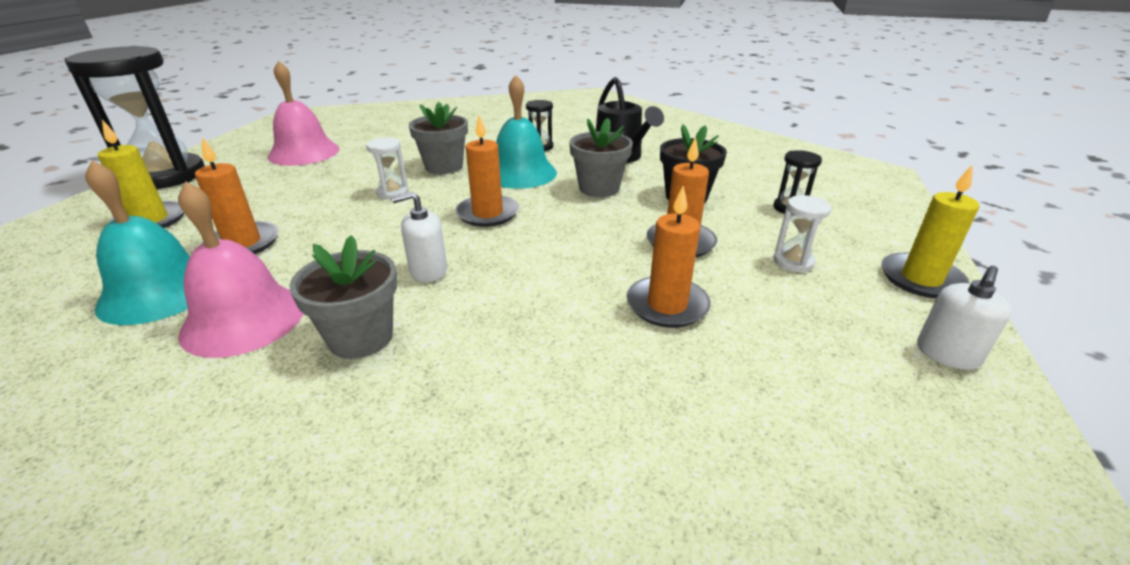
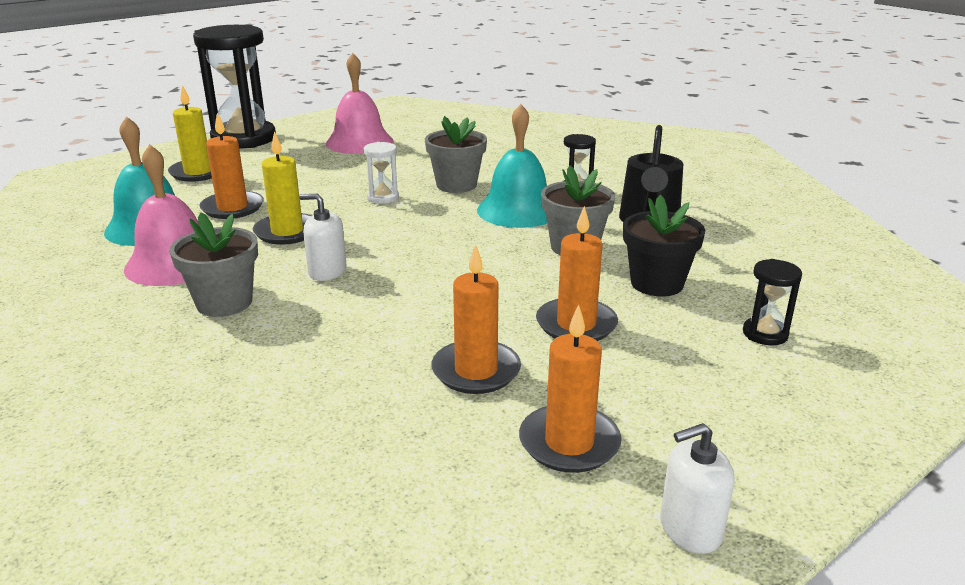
camera: 35 degrees right, 5 degrees down
(487, 213) = (435, 239): orange candle -> orange candle (569, 443)
(793, 262) = (669, 385): white hourglass -> none
(921, 279) = (799, 459): yellow candle -> yellow candle (287, 232)

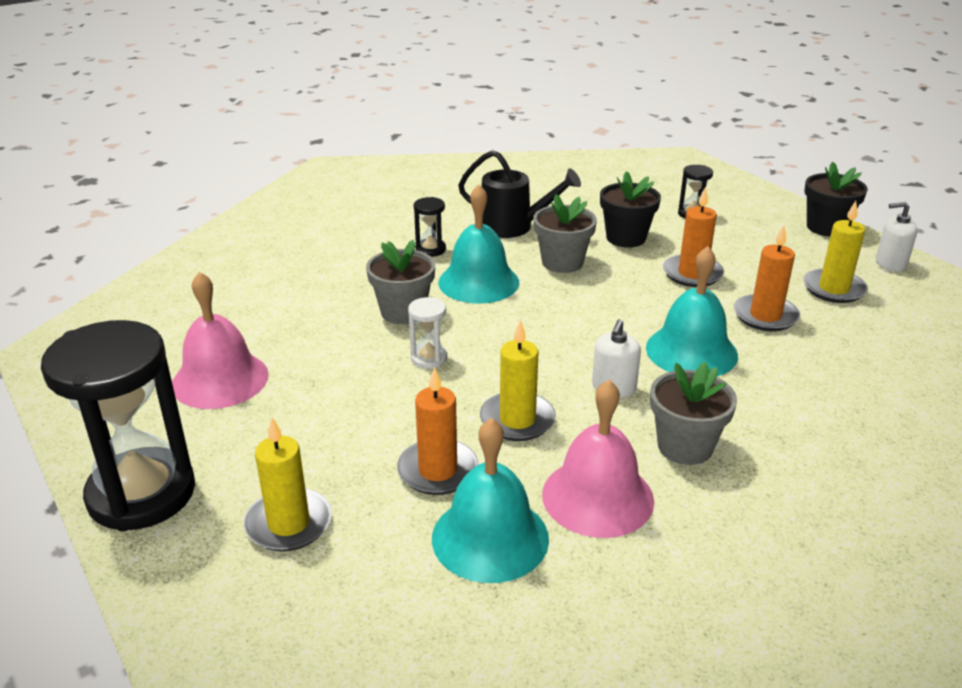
camera: 85 degrees left, 5 degrees up
(391, 314) = (691, 351): none -> turquoise bell
(569, 443) = (834, 289): orange candle -> yellow candle
(690, 529) = (890, 264): white soap dispenser -> white soap dispenser turned 105 degrees clockwise
(806, 467) = (826, 227): none -> black flower pot

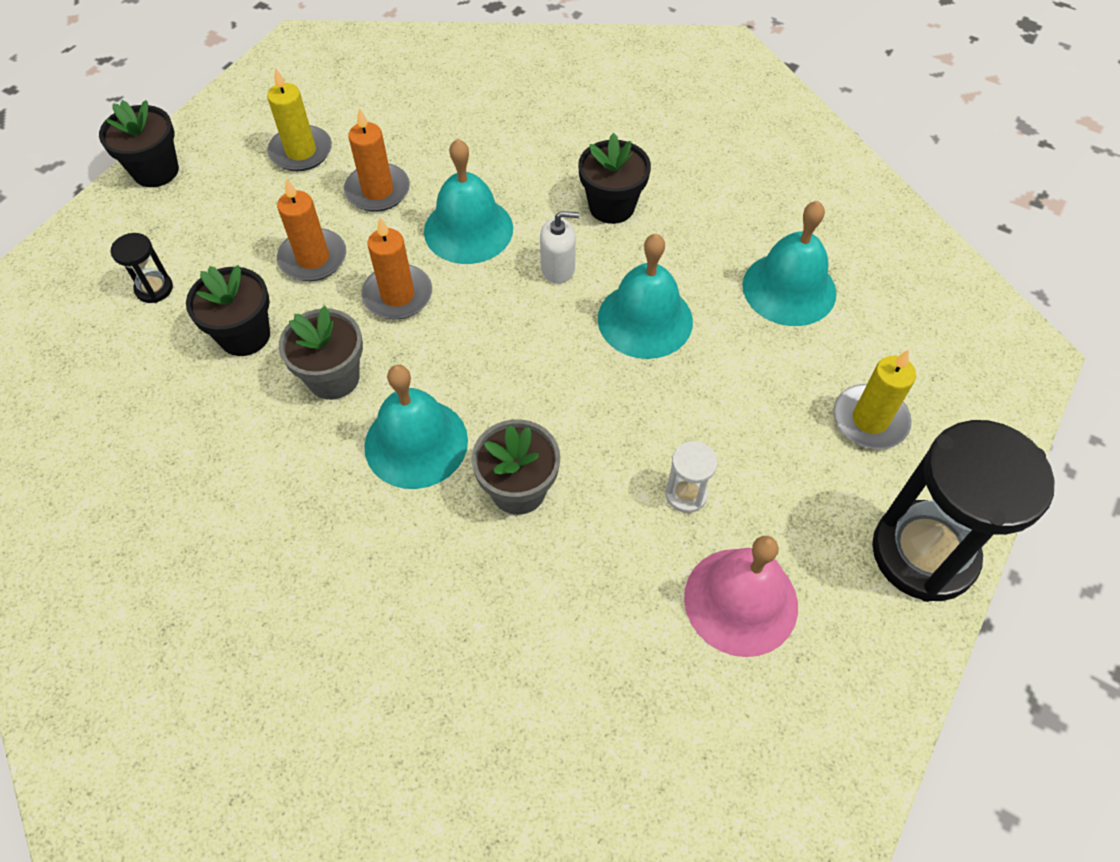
camera: 115 degrees left, 25 degrees up
(429, 358) = (592, 425): white hourglass -> white hourglass (686, 494)
(430, 249) = (354, 530): black hourglass -> none
(438, 470) = (743, 349): orange candle -> orange candle (398, 295)
(513, 227) = (253, 461): black watering can -> none
(517, 420) = (645, 319): yellow candle -> turquoise bell
(597, 497) = (704, 241): pink bell -> none
(685, 446) = (611, 206): grey flower pot -> black flower pot
(890, 264) = (229, 119): white soap dispenser -> none

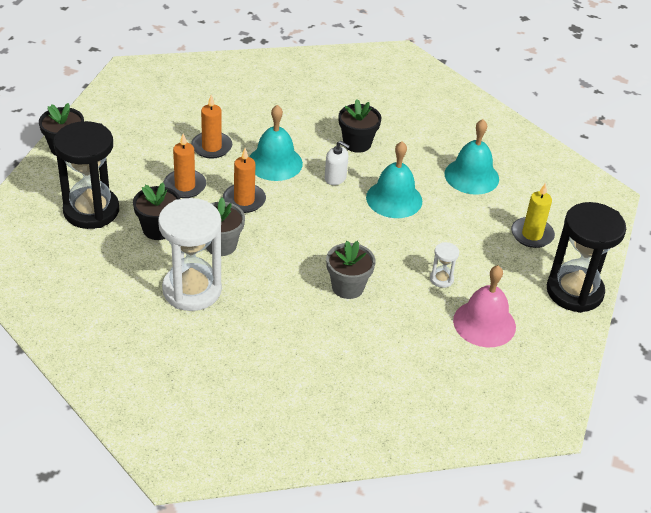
camera: 15 degrees left, 15 degrees down
(154, 289) = (91, 211): black hourglass -> black hourglass, size x2.37
(258, 461) = (192, 290): none -> white hourglass
(301, 151) = (155, 130): yellow candle -> none
(416, 443) = (281, 271): turquoise bell -> none
(558, 268) = (335, 178): white soap dispenser -> white soap dispenser turned 45 degrees clockwise

